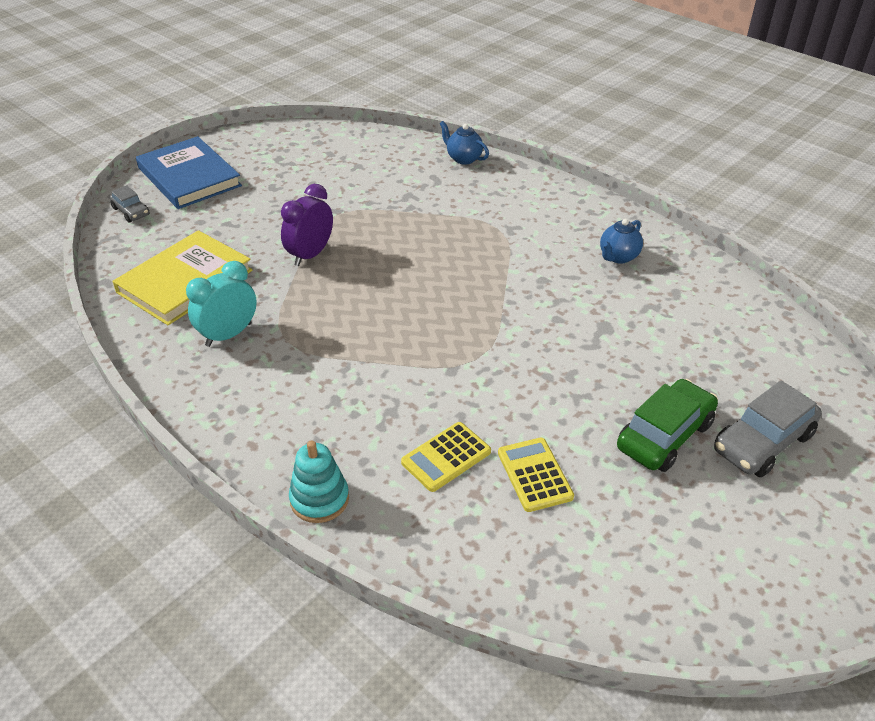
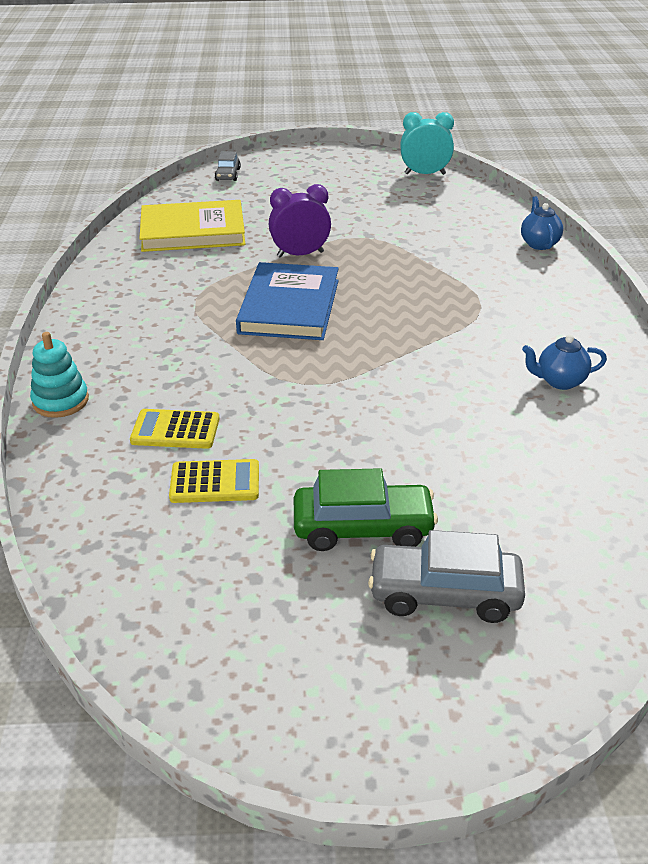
camera: 45 degrees right, 5 degrees down
(189, 177) = (299, 169): blue book -> blue book (289, 306)
(228, 334) = (167, 276): turquoise clock -> turquoise clock (425, 174)
(534, 475) = (215, 482): yellow calculator -> yellow calculator turned 60 degrees clockwise

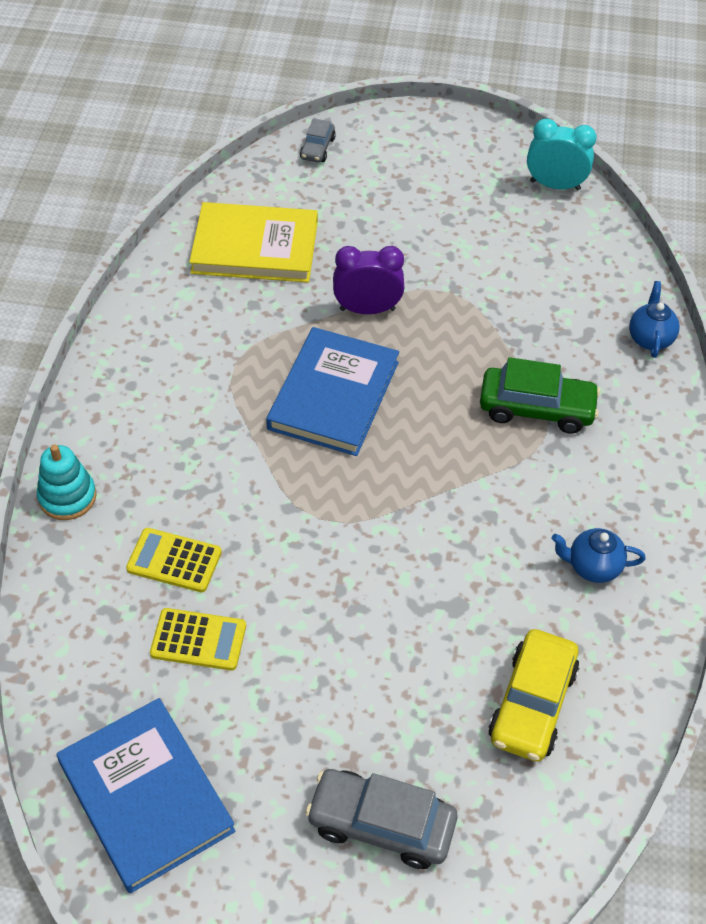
camera: 10 degrees right, 15 degrees up
(194, 612) = (146, 796): none -> blue book
(363, 528) = (327, 728): green car -> green car (536, 408)
(550, 480) = (532, 704): none -> yellow car

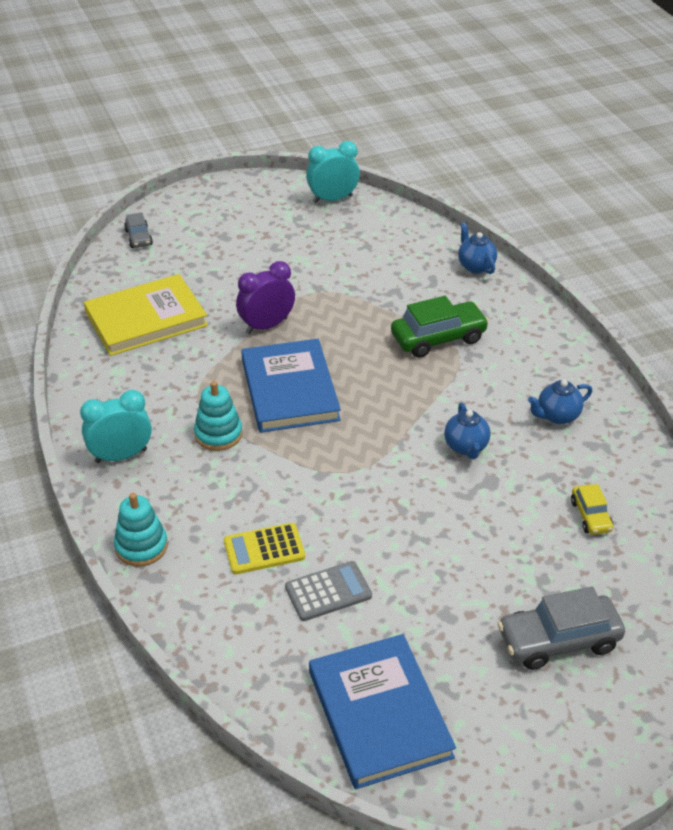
camera: 30 degrees left, 10 degrees down
(121, 390) = (121, 455): none -> turquoise clock
(146, 796) = (379, 714): blue book -> blue book turned 45 degrees clockwise
(198, 640) = (328, 592): yellow calculator -> grey calculator
(227, 411) = (218, 434): none -> turquoise stacking toy
(462, 553) = (466, 447): none -> blue teapot
(532, 704) = (590, 516): yellow car -> yellow car, size x0.55

